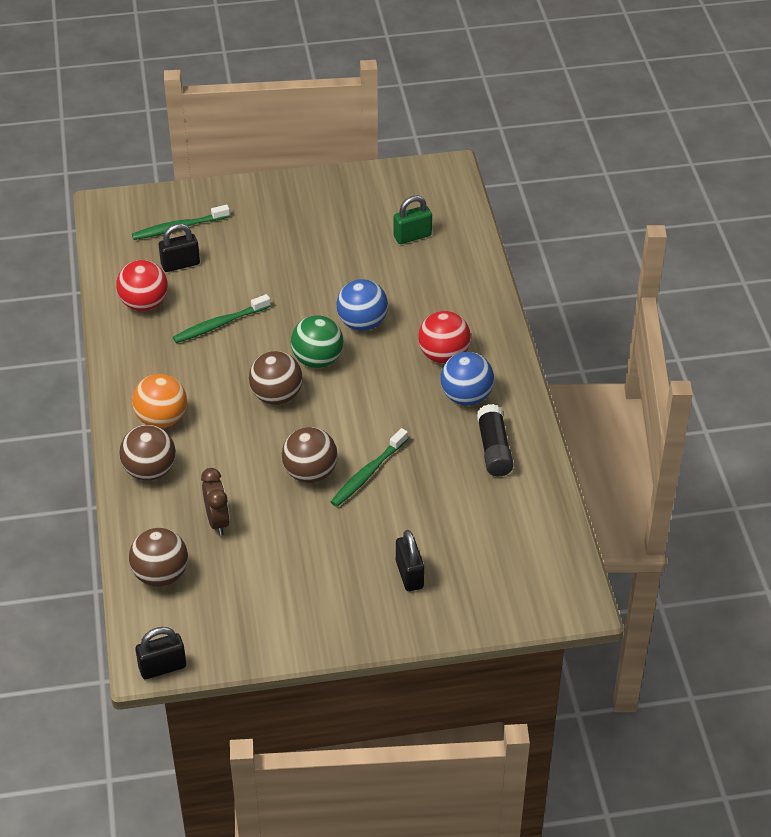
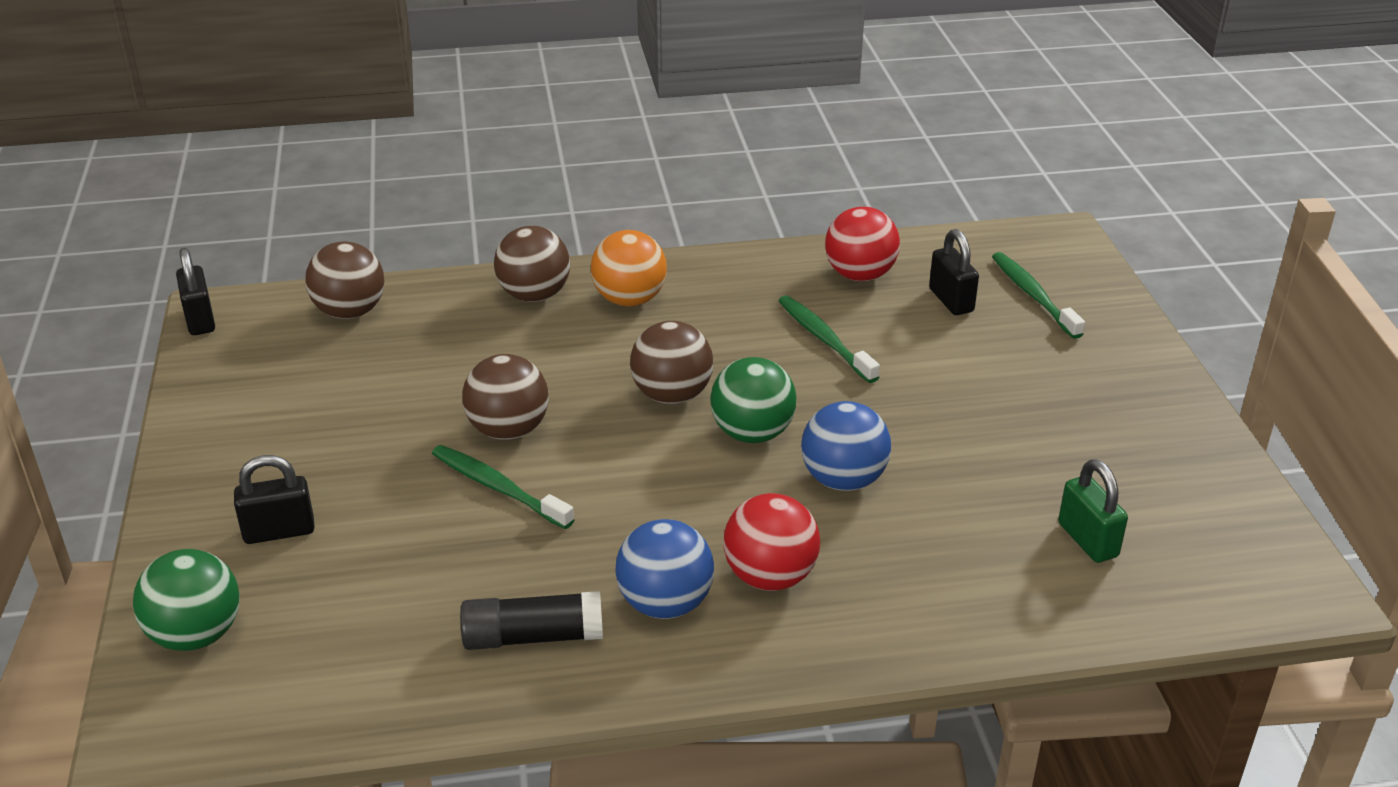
camera: 90 degrees right, 10 degrees down
(217, 521) = (432, 351): brown clock -> none
(500, 597) = (196, 635): none -> green ball

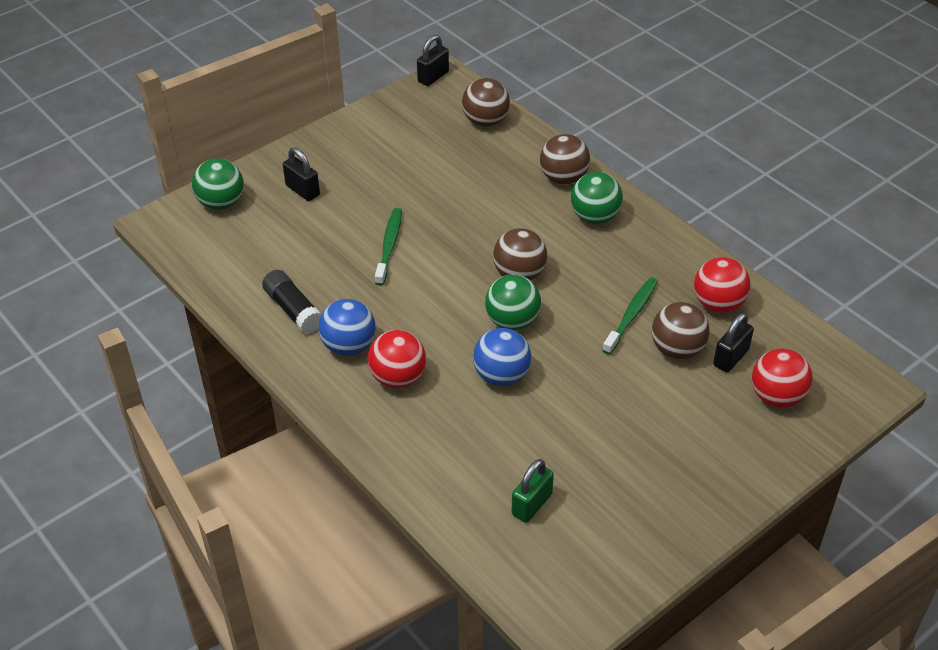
camera: 60 degrees right, 10 degrees up
(508, 430) = (437, 227): brown ball -> brown ball (677, 349)
(629, 300) = (595, 217): orange ball -> green ball
(1033, 295) = (777, 397): green toothbrush -> red ball

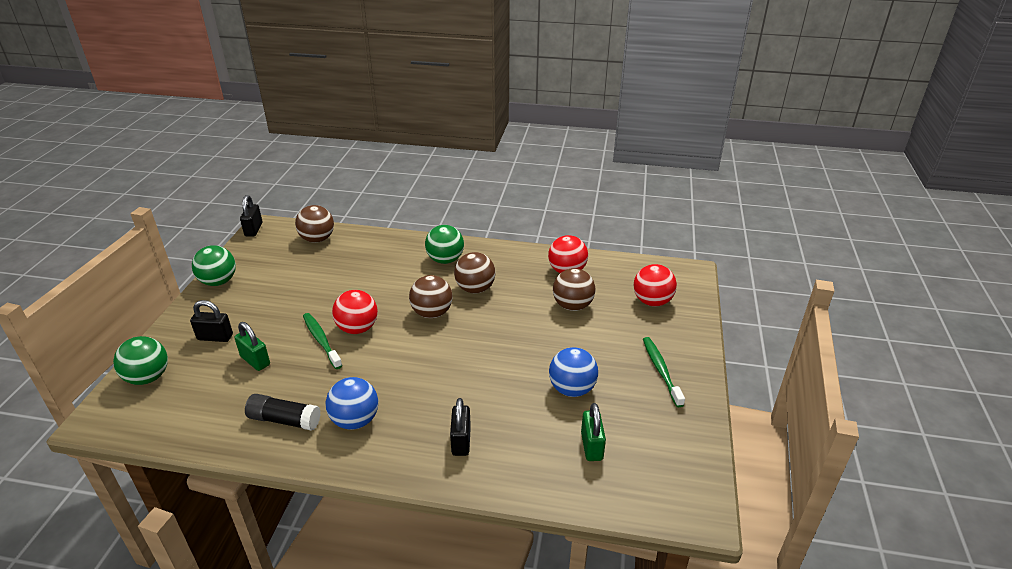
camera: 40 degrees left, 10 degrees down
(316, 235) = (255, 361): none -> green padlock
(398, 377) = (414, 420): red ball -> red ball (357, 328)
(501, 376) = (485, 378): blue ball -> blue ball (572, 389)
(512, 321) = (457, 342): green ball -> green ball (219, 282)
(563, 178) = (403, 248): brown ball -> brown ball (475, 289)
(631, 315) = (526, 301): green toothbrush -> green toothbrush (661, 370)
(730, 358) = (605, 295): black padlock -> black padlock (461, 441)

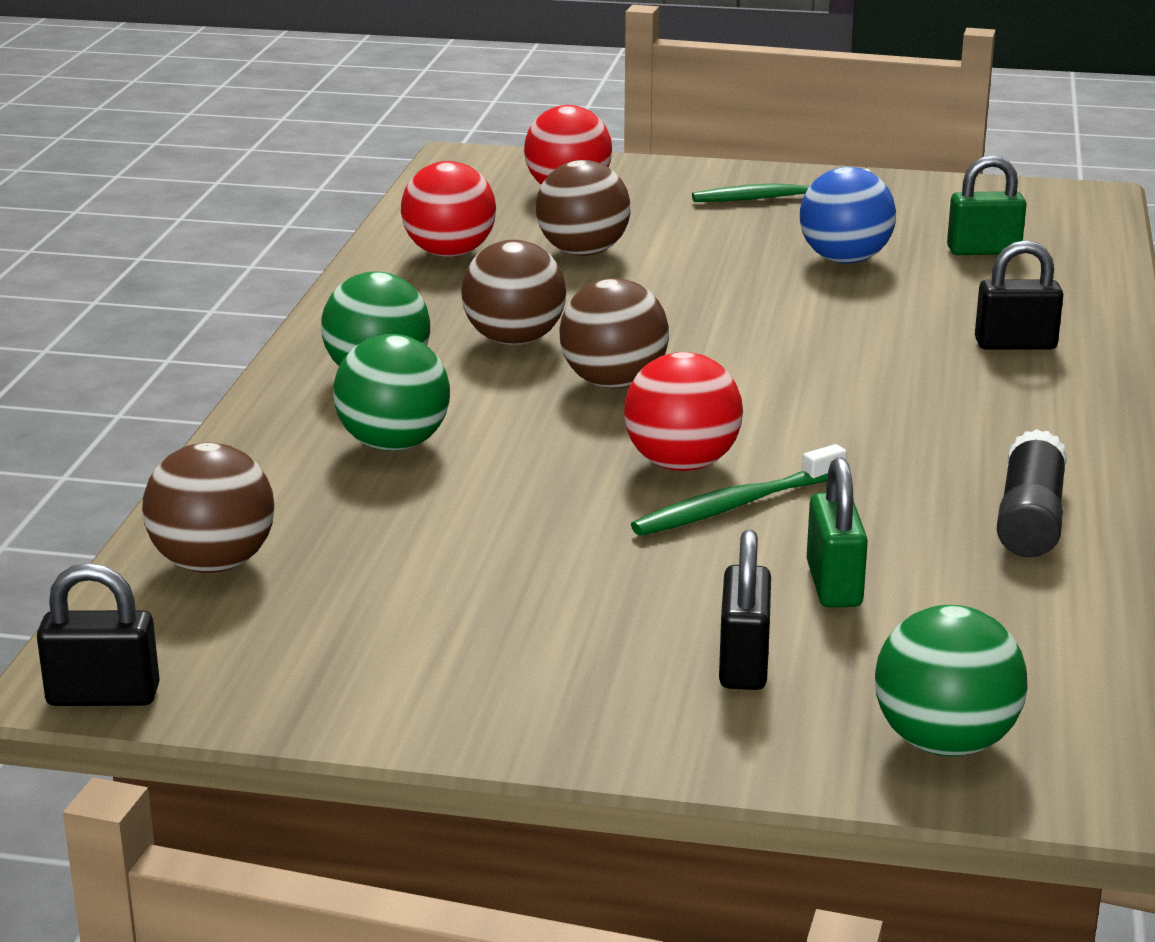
camera: 90 degrees left, 10 degrees down
(219, 282) = (446, 711): green ball -> green ball (393, 444)
(255, 361) = (834, 585): green padlock -> green padlock turned 45 degrees counterclockwise
(355, 420) = (1000, 442): blue ball -> none

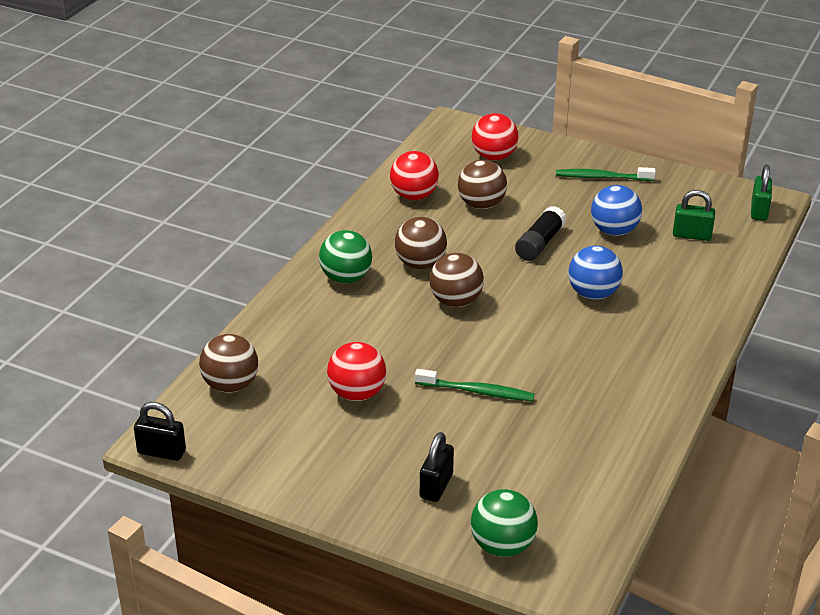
camera: 15 degrees right, 10 degrees up
(393, 444) = (336, 325): green ball -> none
(681, 464) = (464, 361): red ball -> red ball (357, 394)
(735, 505) = (477, 391): green toothbrush -> green toothbrush turned 150 degrees counterclockwise
(834, 585) = (499, 448): green padlock -> green padlock (759, 211)
(864, 343) = (593, 294): none -> blue ball
(1015, 344) = (670, 307): black padlock -> none
(1030, 519) = (612, 425): black glue stick -> black glue stick (539, 243)

